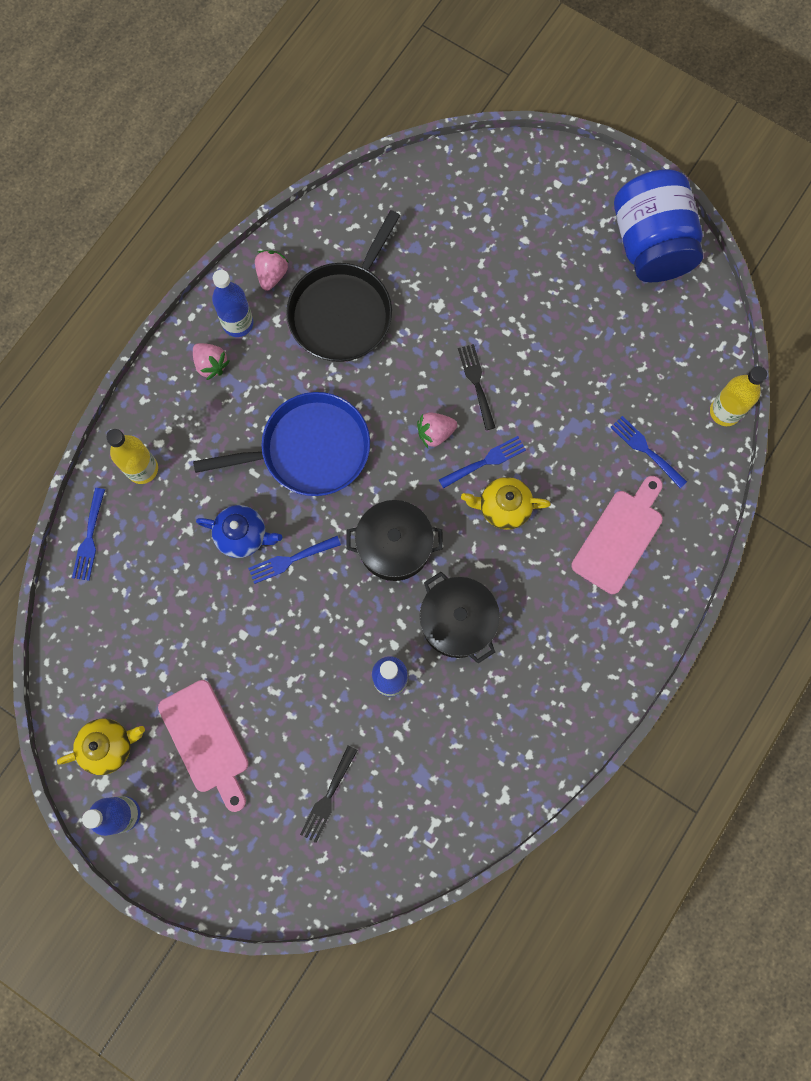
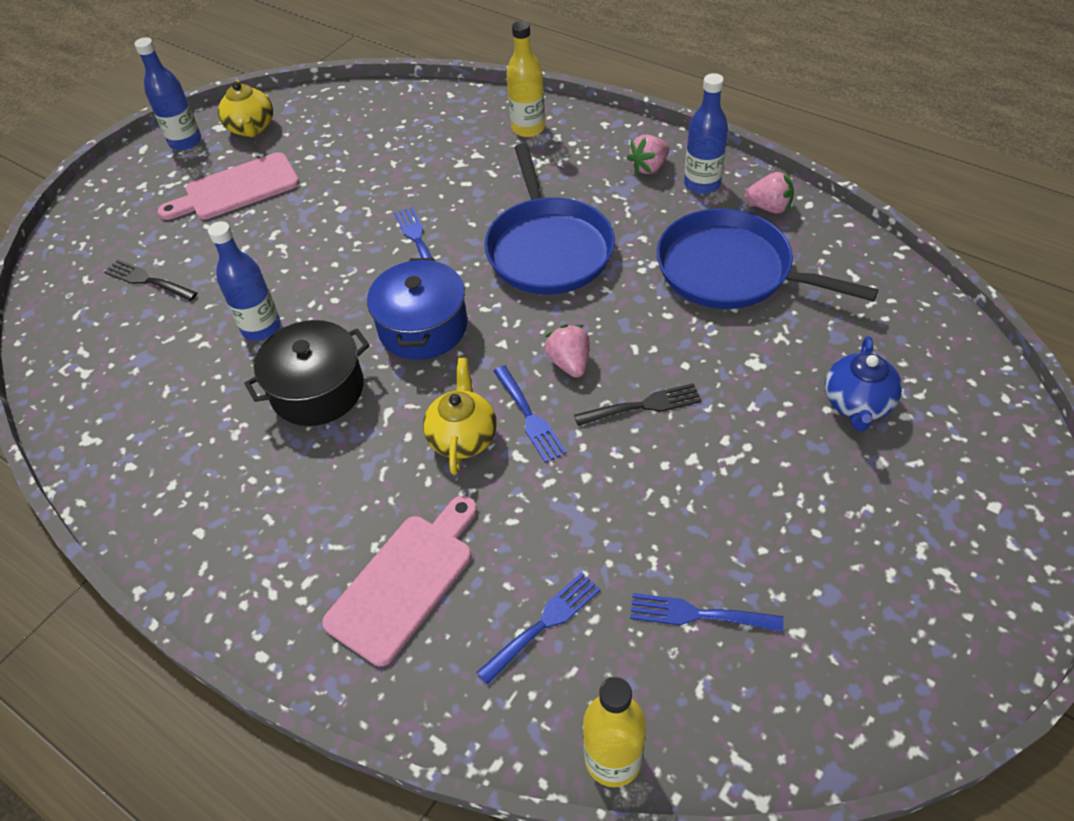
camera: 95 degrees right, 25 degrees down
(89, 538) = (457, 101): blue fork -> blue fork (697, 614)
(243, 535) = (449, 202): blue teapot -> blue teapot (857, 404)
(343, 311) = (731, 270): black pan -> blue pan
(394, 546) = (423, 327): black pot -> blue pot
(620, 537) = (405, 581): pink cutting board -> pink cutting board turned 90 degrees counterclockwise
(650, 244) = (918, 645): blue jar -> none

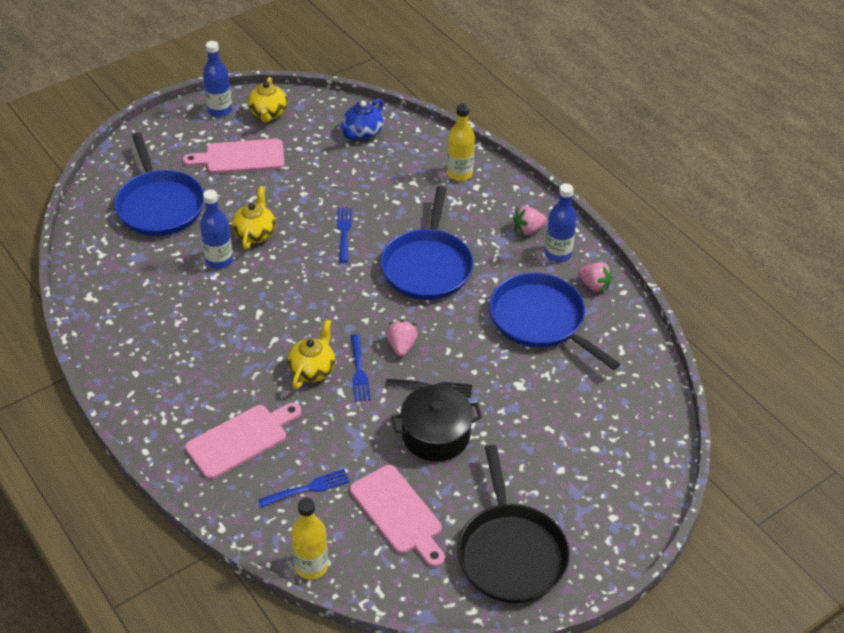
camera: 15 degrees right, 5 degrees down
(147, 280) = (159, 205): black fork -> blue pan
(297, 277) = (255, 233): none -> yellow teapot
(317, 390) = (237, 311): black pot -> black pot (436, 435)
(423, 327) = (320, 293): blue pot -> none
(697, 614) = (398, 513): blue fork -> pink cutting board
(857, 404) = (568, 431): blue teapot -> blue teapot (363, 132)
(893, 616) = (510, 552): none -> black pan

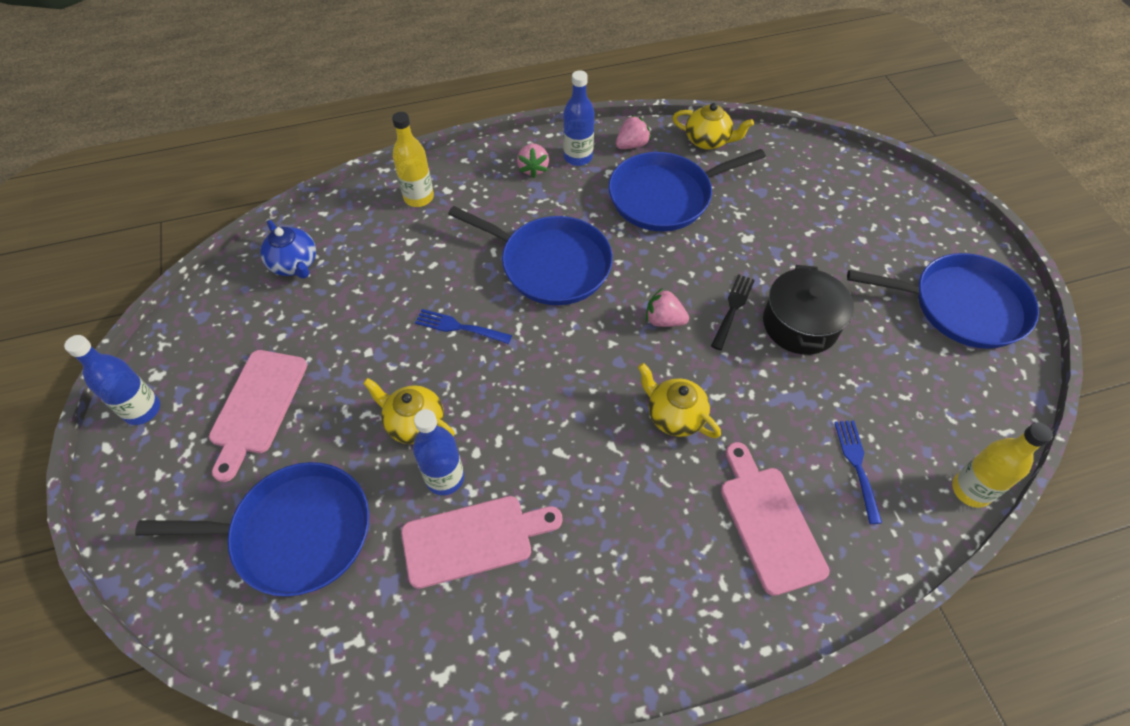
camera: 70 degrees left, 10 degrees up
(268, 113) = (190, 353): yellow teapot -> yellow teapot (708, 141)
(359, 371) = (690, 369): blue fork -> none
(398, 513) = (903, 386): pink cutting board -> pink cutting board (473, 540)
(510, 552) = (961, 306): black pan -> blue pan

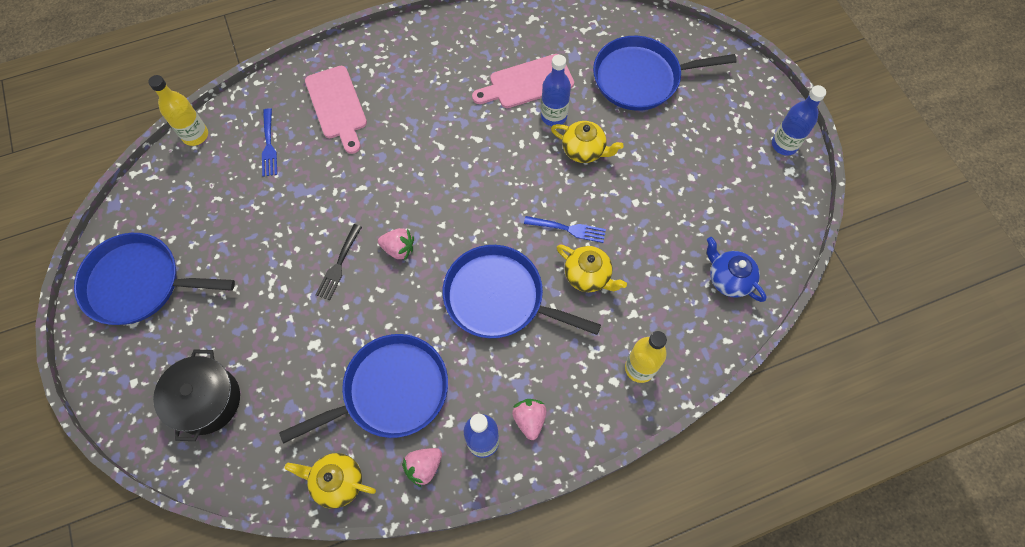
camera: 175 degrees right, 10 degrees up
(257, 406) = (702, 153): pink cutting board -> none
(674, 416) = (394, 170): yellow teapot -> yellow teapot (588, 276)
(800, 324) = (284, 254): black pot -> black pot (206, 400)

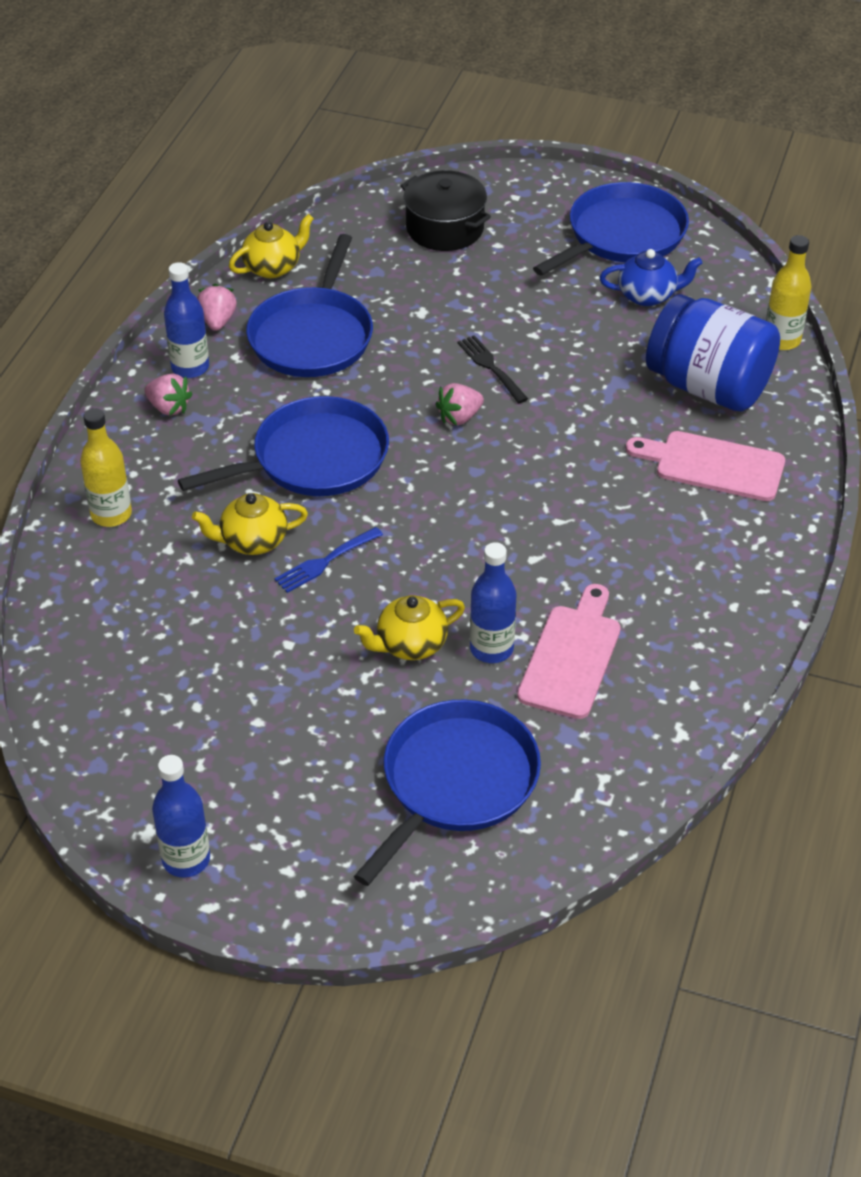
camera: 130 degrees right, 20 degrees down
(269, 145) = (708, 386): blue fork -> blue jar
(729, 279) = (102, 656): blue teapot -> blue teapot (647, 295)

